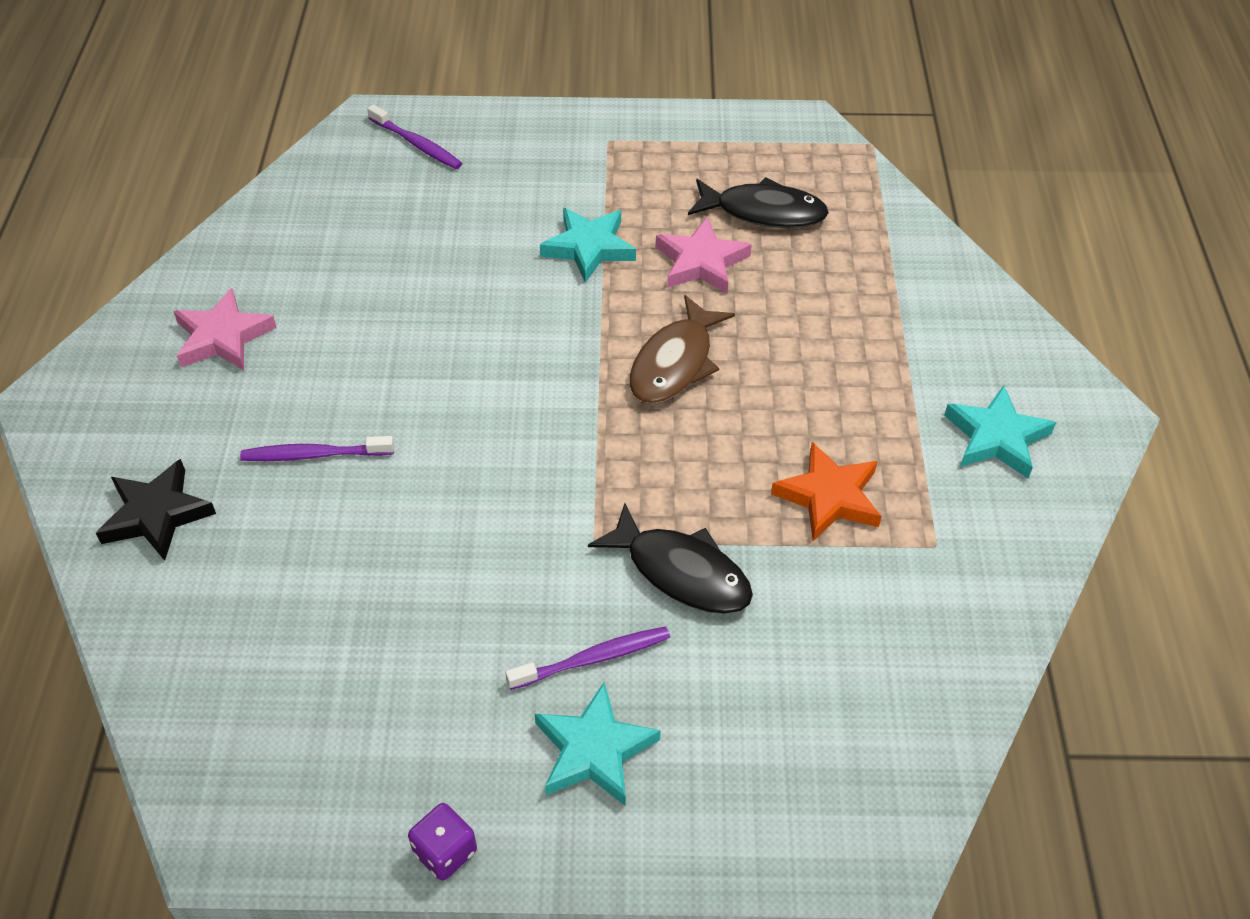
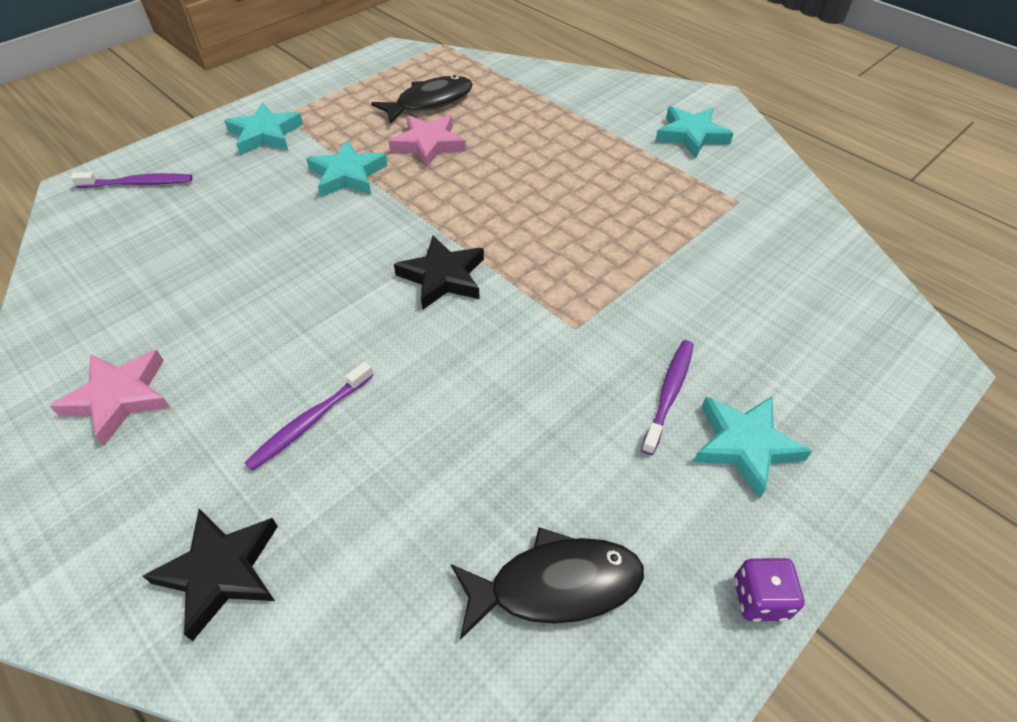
camera: 45 degrees left, 0 degrees up
(547, 409) = (443, 277): none -> black star
(569, 155) = (265, 134): none -> turquoise star
(675, 363) = (486, 202): brown fish -> none
(681, 572) = (645, 306): black fish -> black fish (556, 585)
(829, 497) = (660, 213): orange star -> none

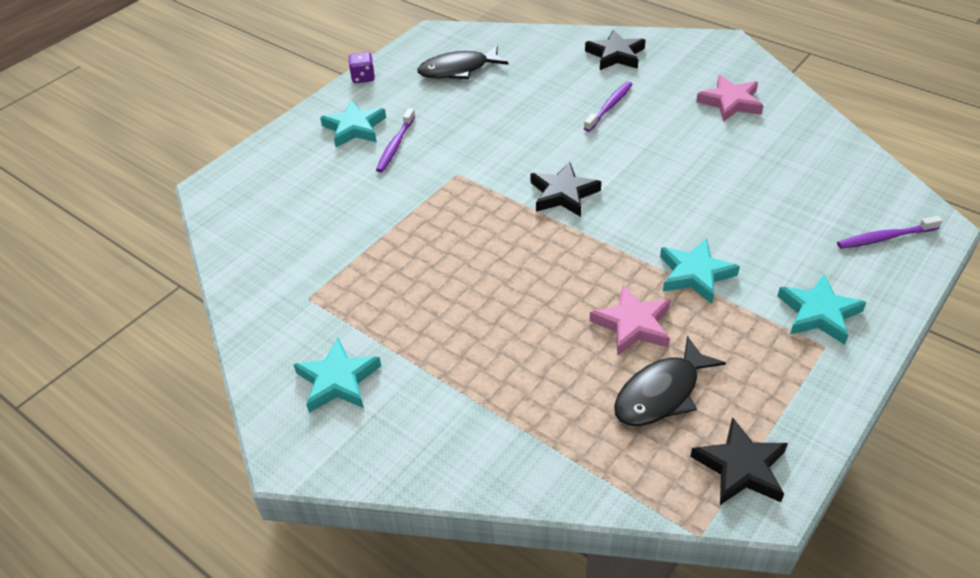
camera: 175 degrees right, 5 degrees down
(399, 64) = (740, 467): none -> black star

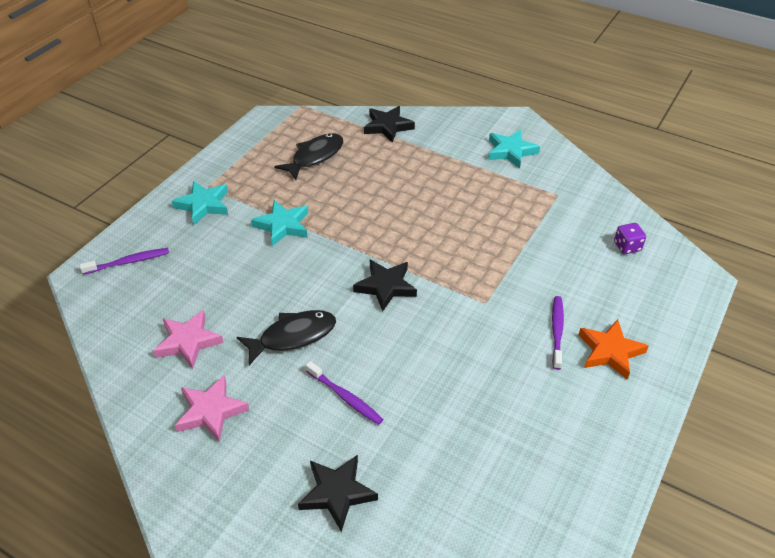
camera: 170 degrees right, 0 degrees up
(354, 128) = (610, 351): turquoise star -> orange star
(363, 77) = (643, 431): purple dice -> purple dice (627, 246)
(458, 70) = (532, 452): black fish -> black fish (293, 336)
(609, 107) = (345, 397): purple toothbrush -> purple toothbrush turned 75 degrees counterclockwise
(633, 325) = (330, 191): pink star -> pink star (188, 341)
(740, 467) = (276, 129): black star -> black star (388, 126)

